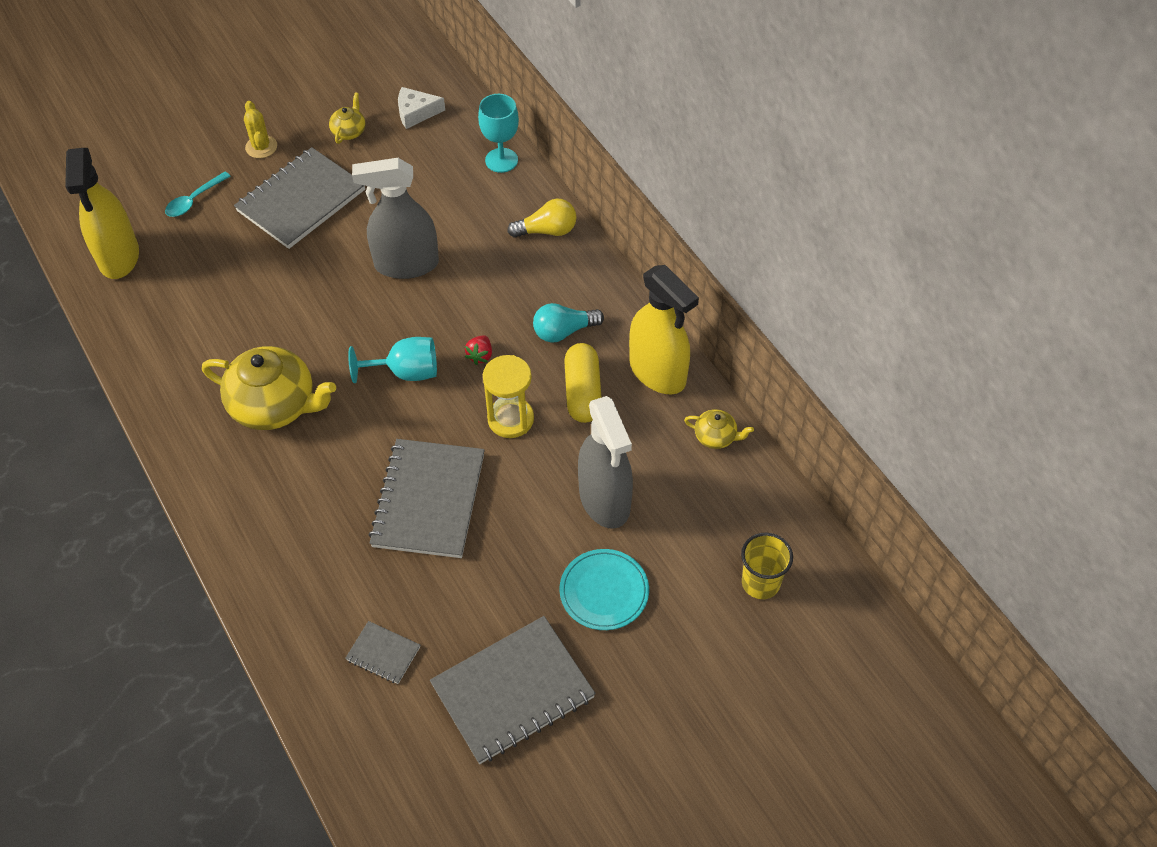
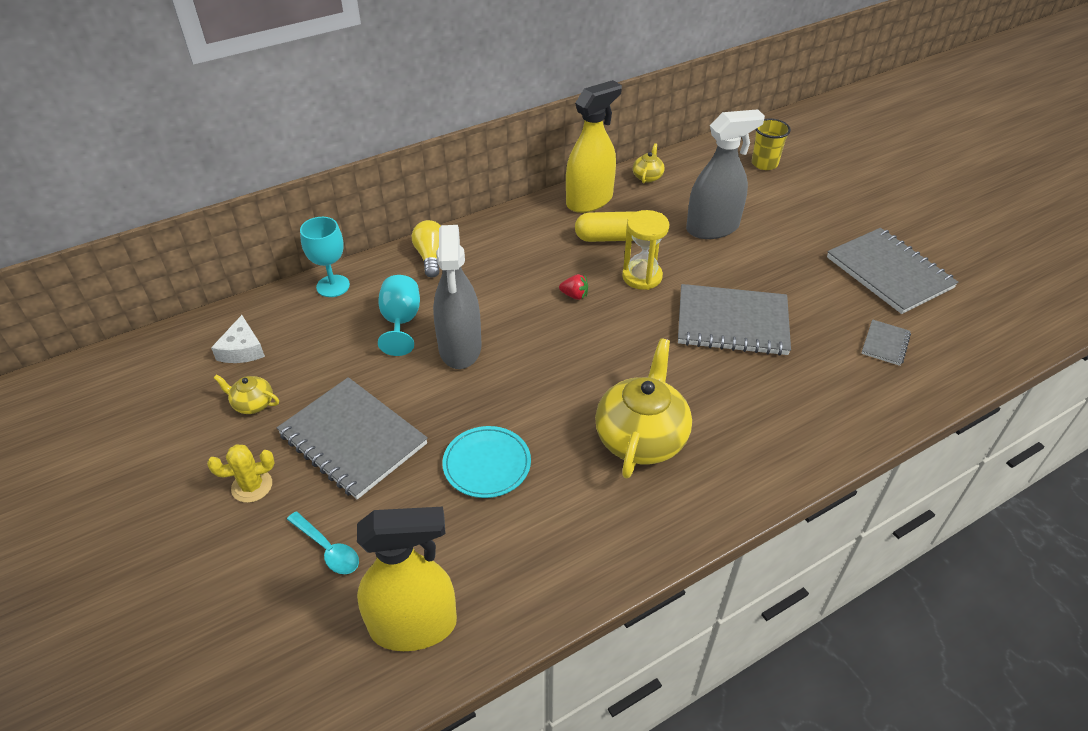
camera: 90 degrees left, 10 degrees down
(406, 372) = (594, 342): turquoise goblet -> turquoise goblet (401, 322)
(564, 331) = (547, 247): turquoise light bulb -> none
(604, 591) = (791, 229): turquoise plate -> turquoise plate (487, 464)

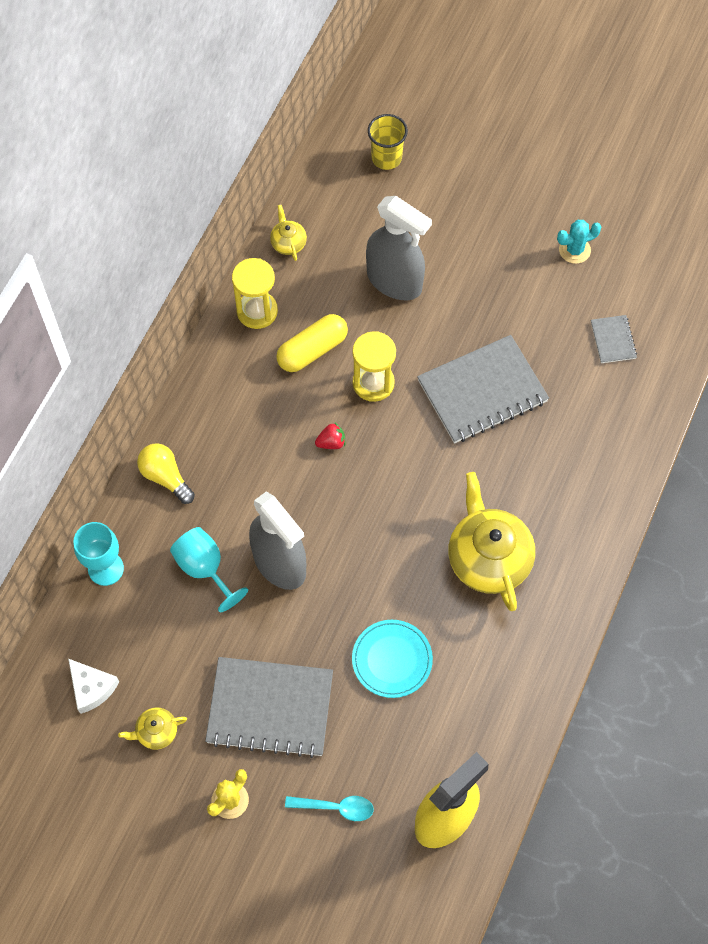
camera: 35 degrees left, 20 degrees up
(589, 201) = (257, 311): yellow spray bottle -> yellow hourglass
(712, 228) = (394, 281): grey spray bottle -> grey spray bottle turned 90 degrees clockwise
(889, 273) = (574, 250): grey notebook -> turquoise cactus

